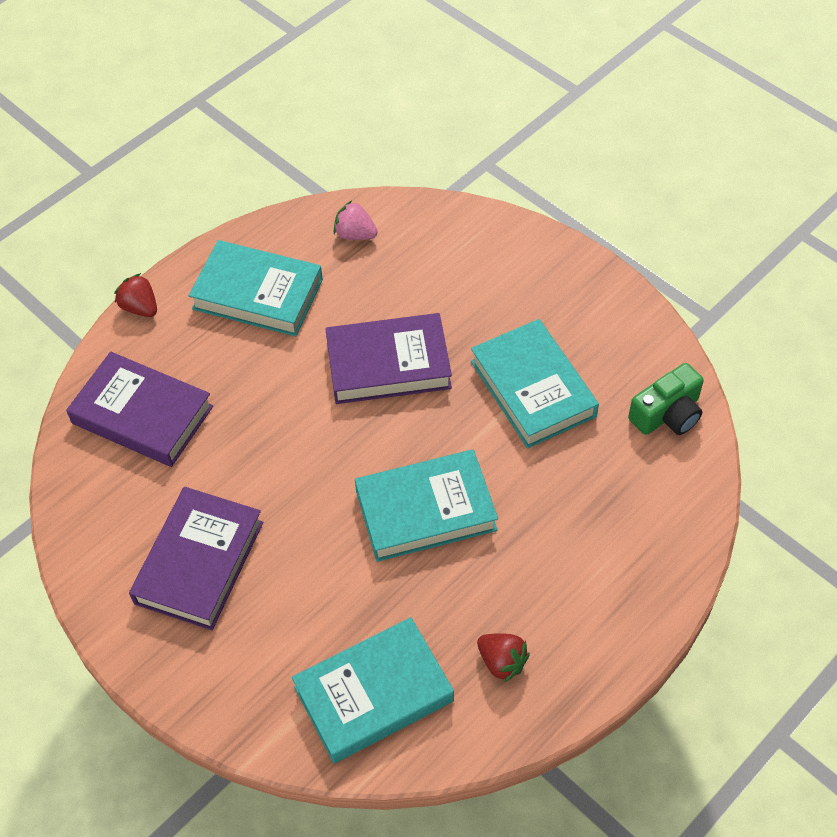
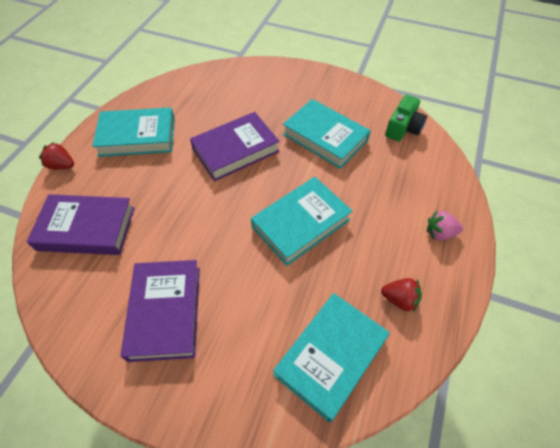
camera: 25 degrees left, 0 degrees up
(355, 234) = (183, 91): pink strawberry -> pink strawberry (439, 233)

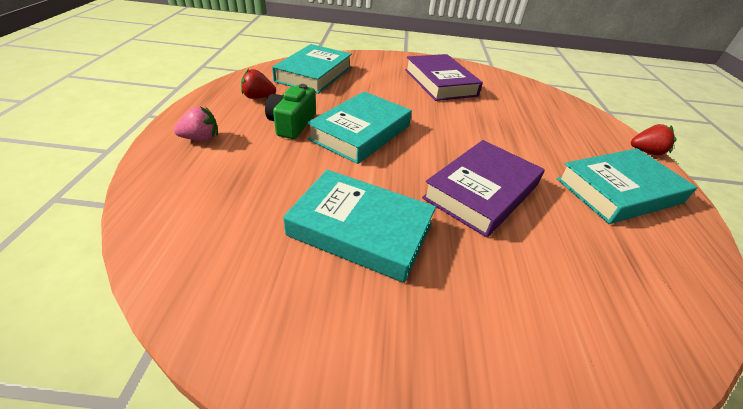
camera: 160 degrees right, 15 degrees down
(86, 228) = (550, 113): purple book -> none
(403, 128) = (210, 273): green camera -> green camera (292, 124)

